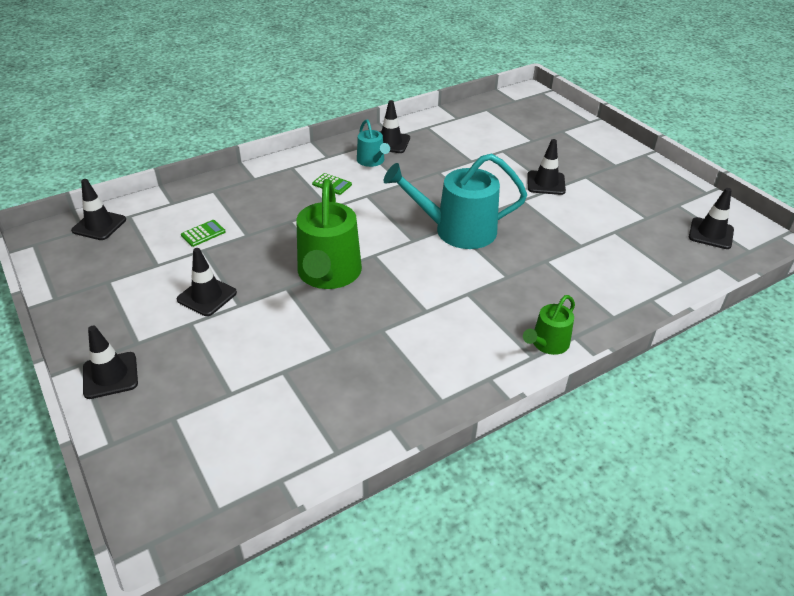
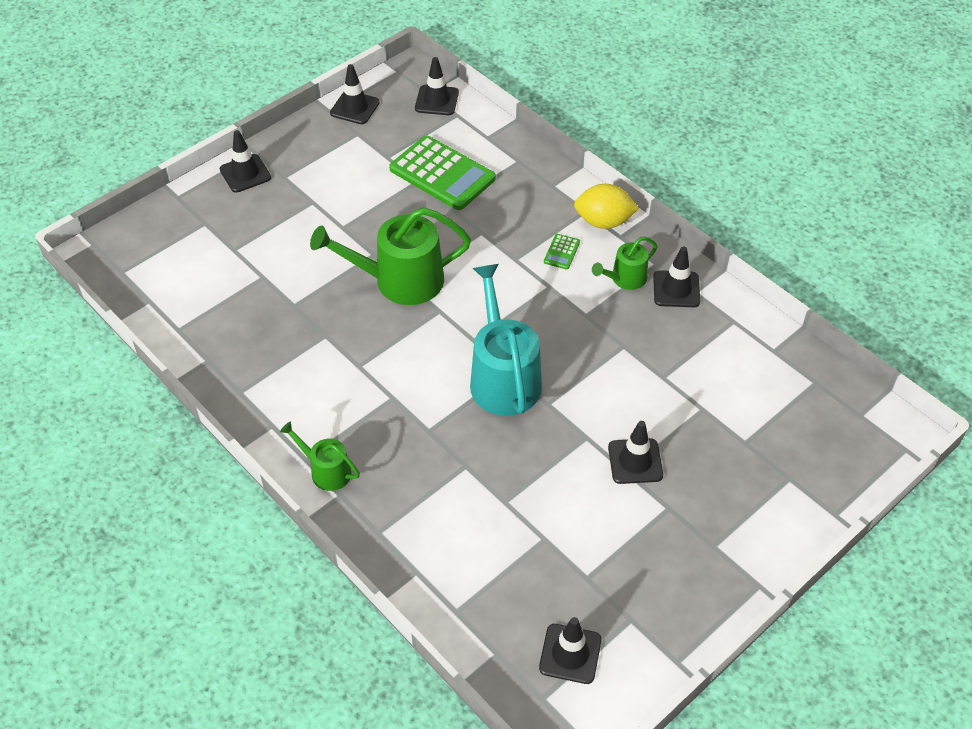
camera: 80 degrees right, 10 degrees up
(203, 234) = (442, 174): green calculator -> green calculator, size x2.40
(207, 296) = (350, 202): black traffic cone -> black traffic cone (354, 108)
(308, 161) = (603, 222): none -> yellow lemon
(372, 161) = (625, 278): turquoise watering can -> green watering can

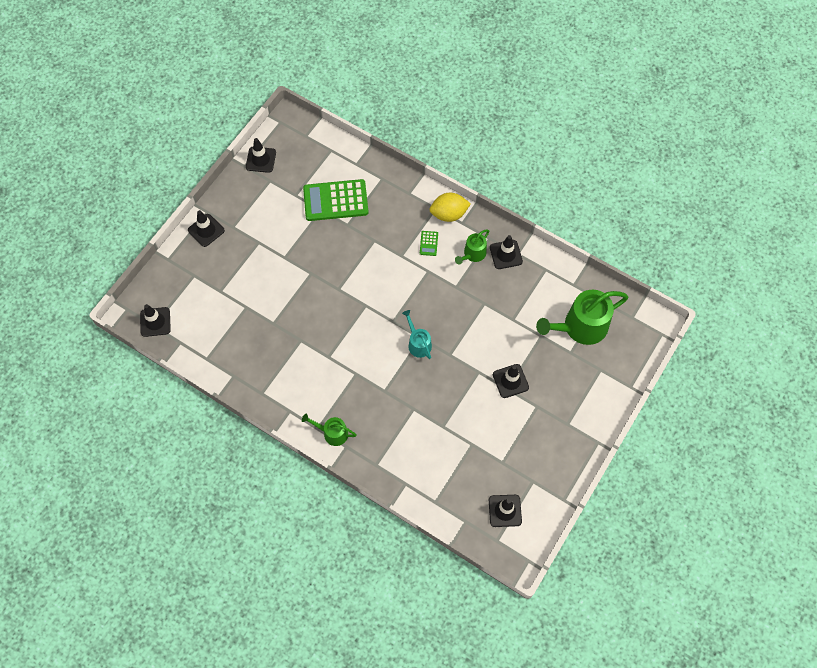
camera: 15 degrees left, 15 degrees up
(400, 280) = (334, 289): green watering can -> green watering can (581, 327)
(436, 100) = (314, 141): black traffic cone -> black traffic cone (155, 322)
(442, 174) = (335, 200): green calculator -> green calculator turned 150 degrees clockwise
(503, 378) = (418, 343): turquoise watering can -> turquoise watering can, size x0.53

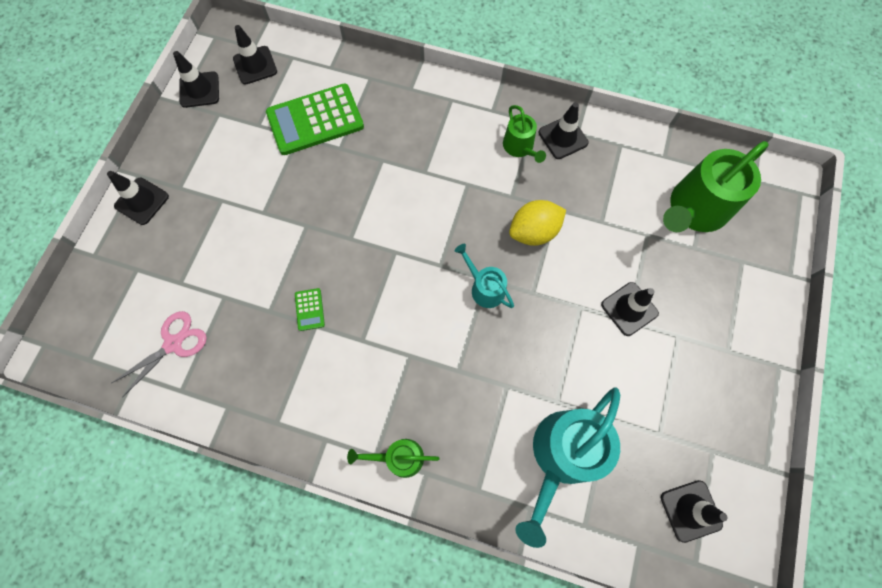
camera: 15 degrees left, 5 degrees up
(155, 322) = (90, 353): black traffic cone -> black traffic cone (255, 65)
(208, 328) = (173, 344): none -> pink scissors
(428, 243) = (456, 147): green calculator -> green calculator (309, 309)
(435, 458) = (562, 455): none -> turquoise watering can
(449, 214) = (471, 103): yellow lemon -> yellow lemon (533, 232)
(473, 254) = (520, 147): green watering can -> green watering can turned 45 degrees counterclockwise

